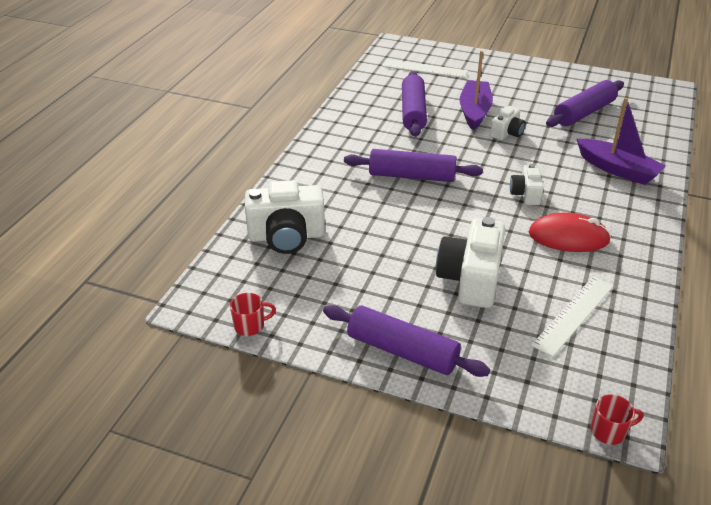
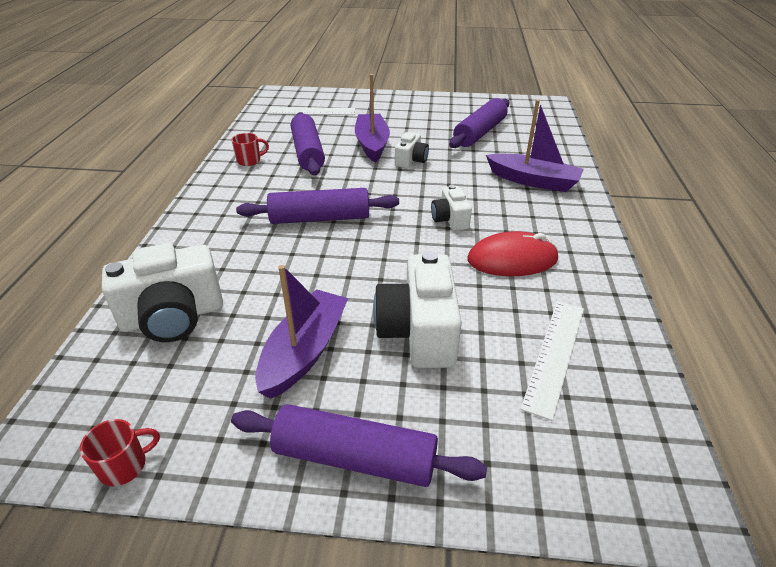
camera: 15 degrees left, 0 degrees up
(380, 278) = (304, 351): none -> purple boat
(609, 431) = (668, 524): red mug -> red mug (249, 160)

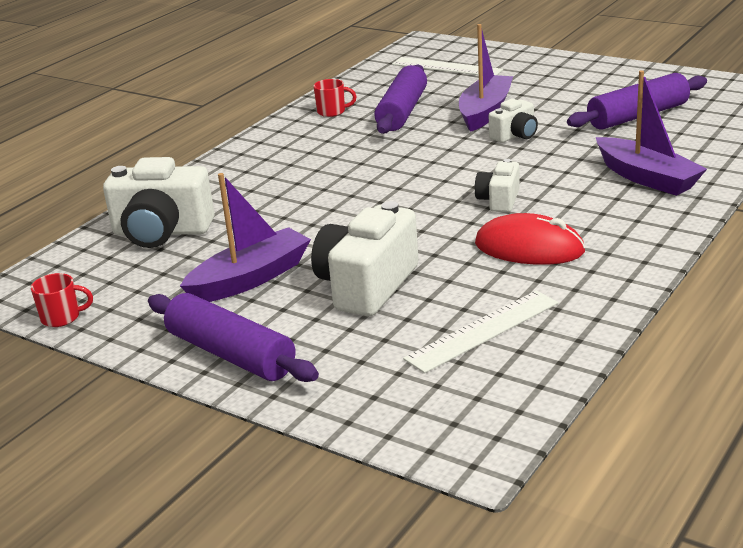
camera: 30 degrees right, 10 degrees down
(320, 218) = (358, 177): purple rolling pin -> none

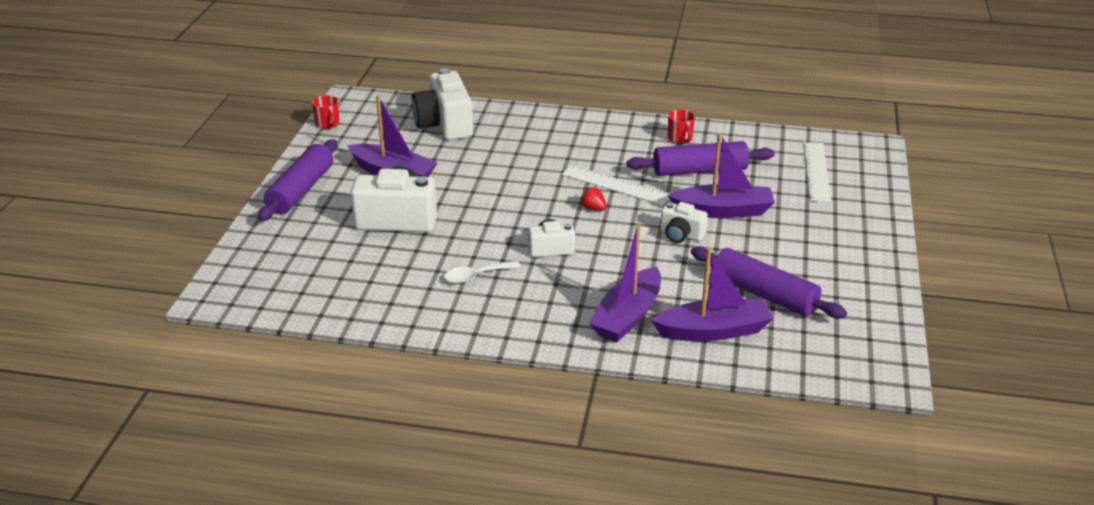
camera: 65 degrees right, 5 degrees up
(434, 169) = (593, 208): none -> red strawberry
(483, 331) = (351, 277): white ruler -> white ruler (616, 185)
(529, 248) = (476, 276): red mouse -> white spoon
(688, 144) = (713, 331): none -> purple boat

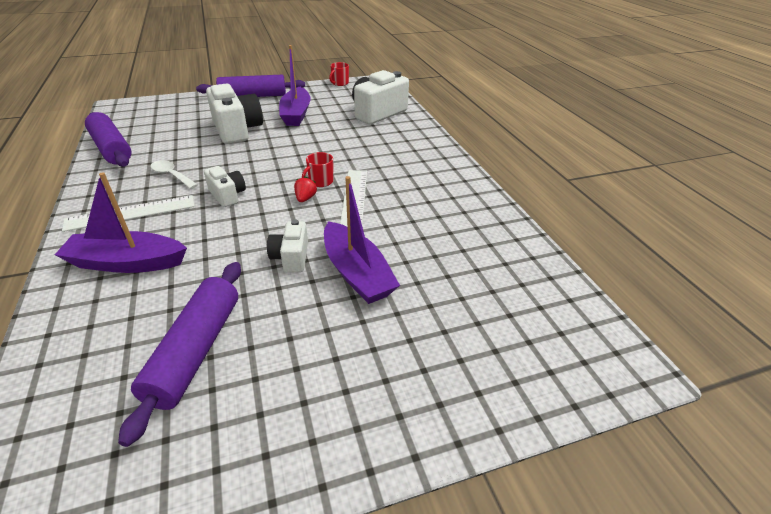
camera: 60 degrees right, 5 degrees up
(680, 139) = (471, 211): red mug -> red mug (320, 181)
(699, 170) = (423, 238): purple rolling pin -> purple rolling pin (111, 148)
(713, 331) = (108, 328): purple boat -> none
(816, 171) = (507, 325): white ruler -> white ruler (131, 213)

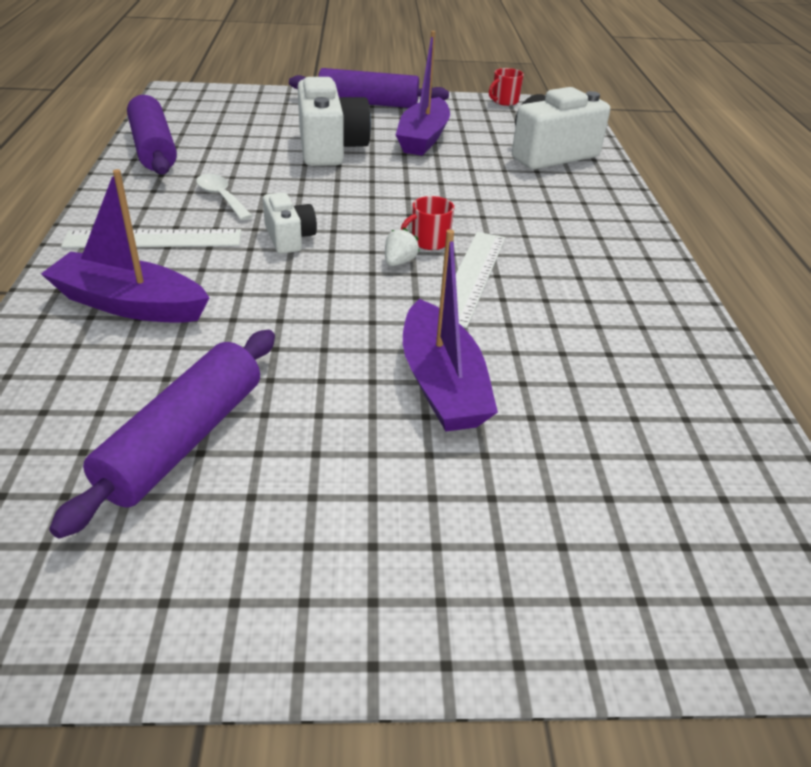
camera: 15 degrees right, 0 degrees up
(291, 257) = (352, 342): white camera -> none
(305, 198) = (399, 262): red strawberry -> white strawberry

